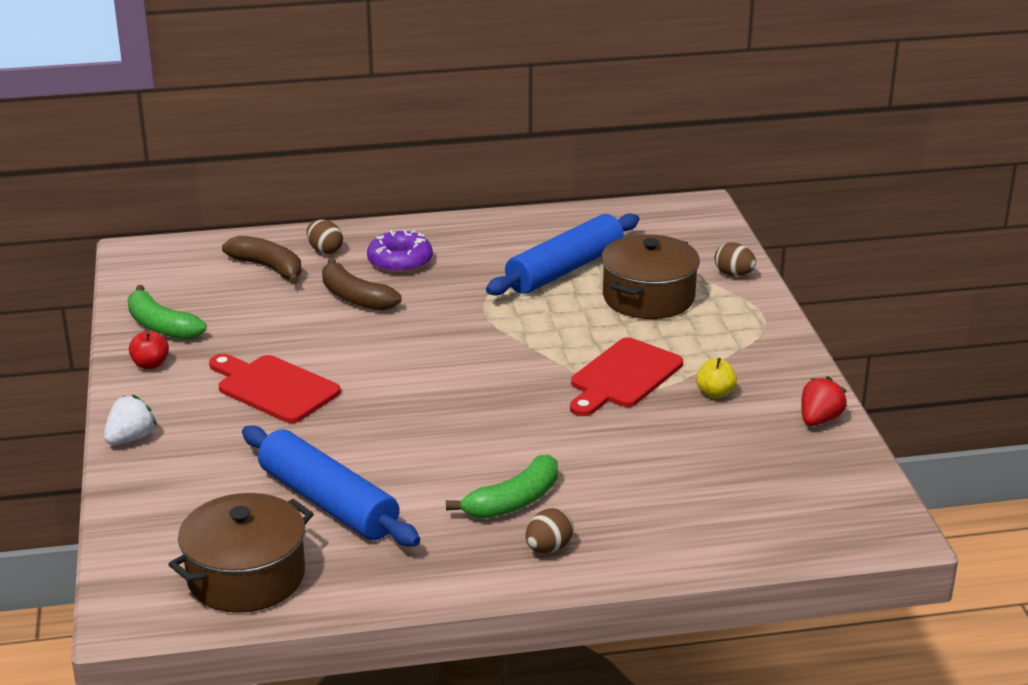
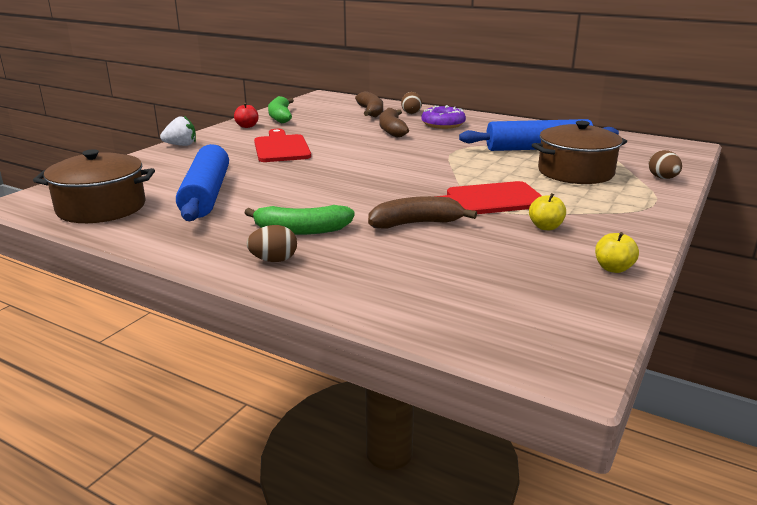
camera: 40 degrees right, 5 degrees down
(602, 441) = (416, 223): none -> brown banana
(819, 420) = (613, 268): red strawberry -> yellow apple

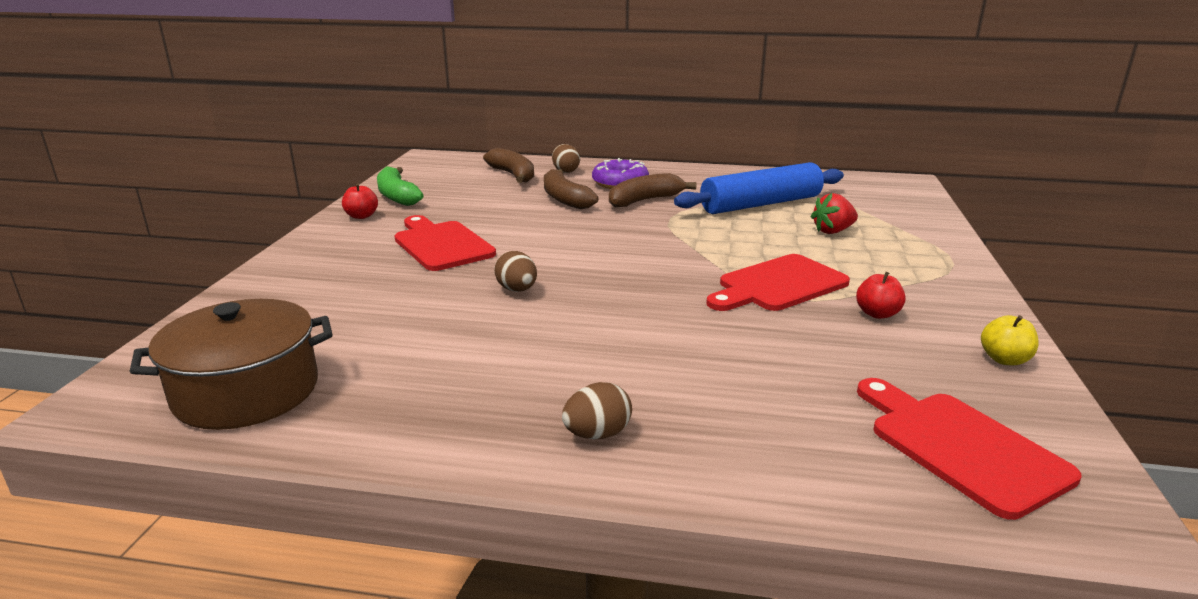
camera: 20 degrees left, 0 degrees up
(181, 145) = (287, 259): white strawberry -> none
(206, 195) = (399, 339): blue rolling pin -> none
(301, 230) = (590, 375): green banana -> none
(416, 223) = (727, 336): brown banana -> brown banana (645, 200)
(510, 309) = (960, 447): none -> red cutting board
(545, 227) = (877, 314): yellow apple -> red apple
(575, 172) = (833, 231): brown pot -> red strawberry
(662, 178) = (927, 226): brown egg -> brown egg (517, 290)

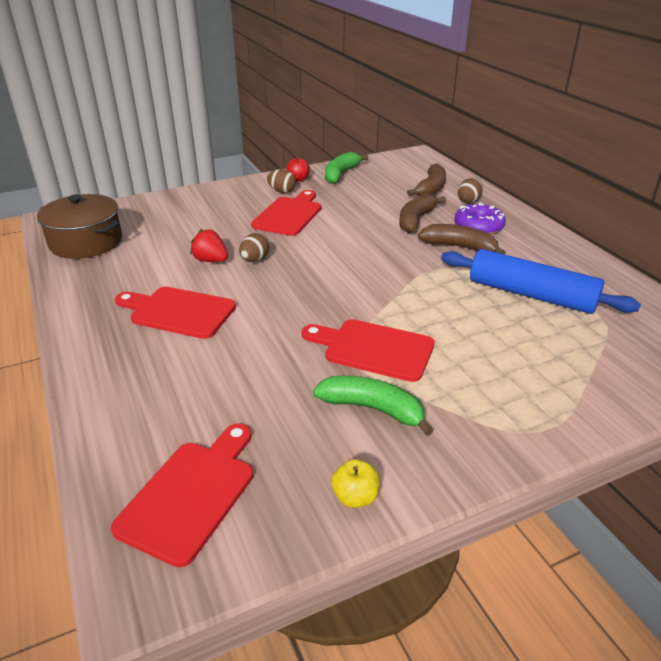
camera: 55 degrees right, 10 degrees up
(572, 366) = (178, 312): none -> red cutting board
(597, 434) = (111, 346): brown egg -> brown egg (282, 191)
(833, 231) = (522, 345): red strawberry -> red strawberry (211, 260)
(877, 314) = (373, 409): red apple -> green banana

